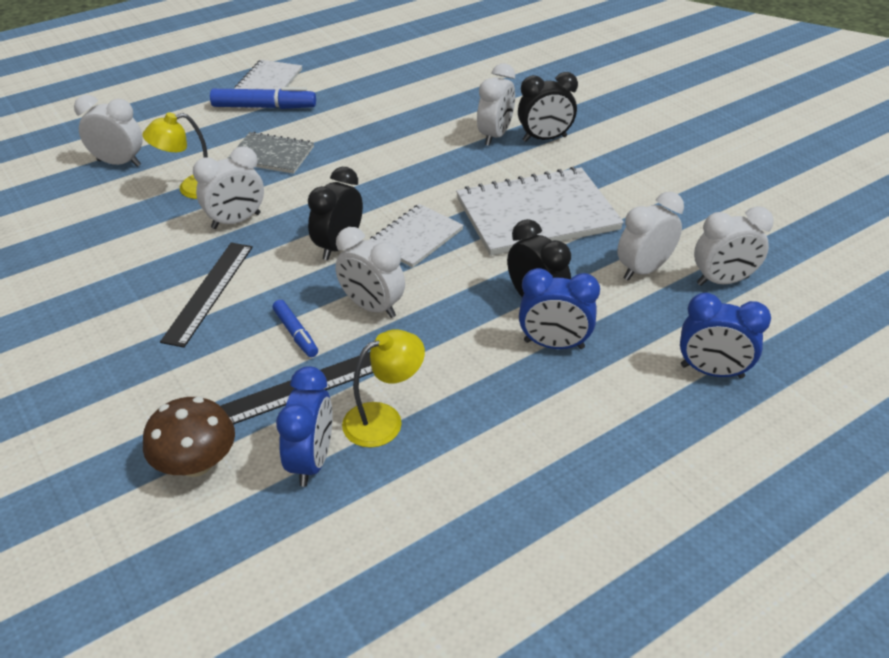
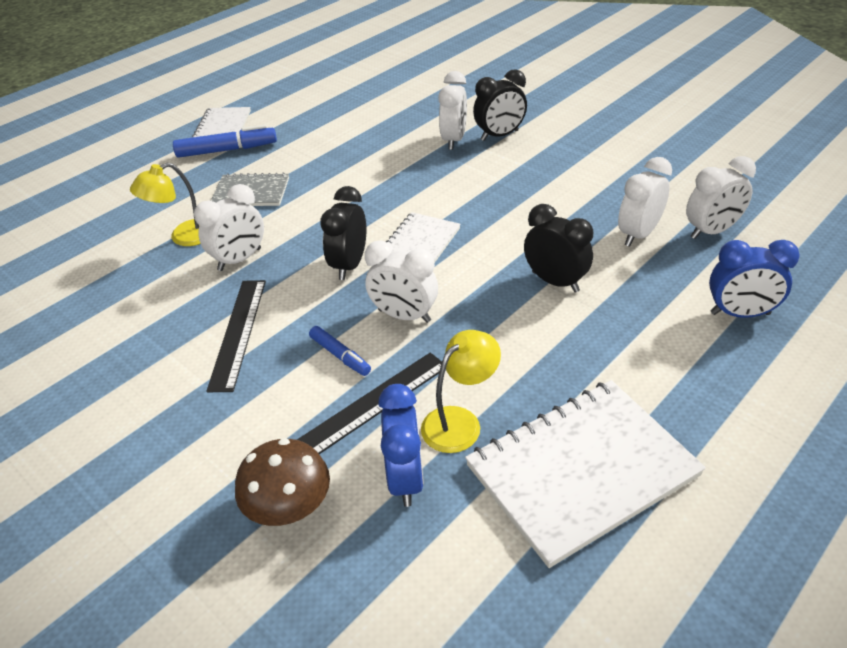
camera: 10 degrees left, 0 degrees up
(119, 163) = (101, 225): white clock -> none
(537, 214) = (522, 203): white notebook -> white notebook (582, 471)
(554, 345) = (589, 317): blue clock -> none

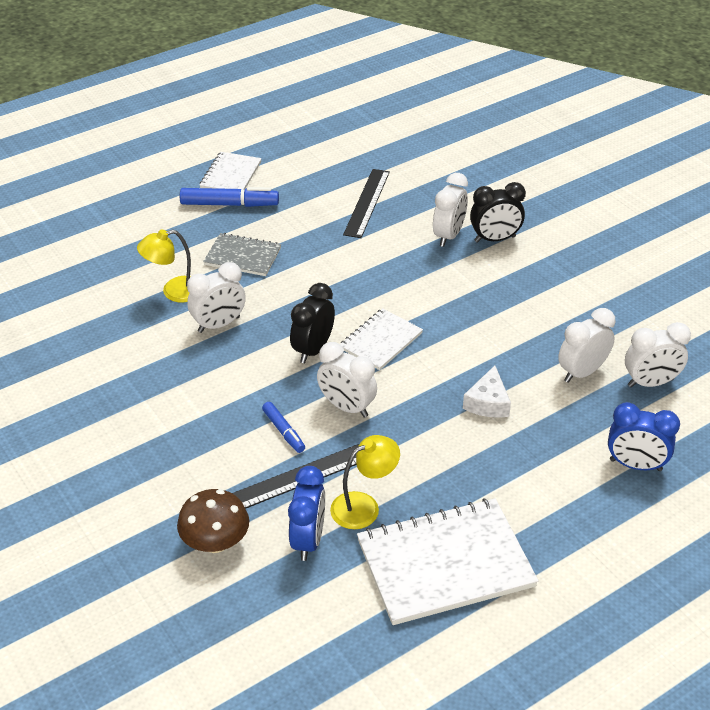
camera: 10 degrees right, 0 degrees up
(238, 332) = (204, 393): black ruler -> black ruler (367, 202)
(555, 281) = (488, 402): black clock -> white cheese

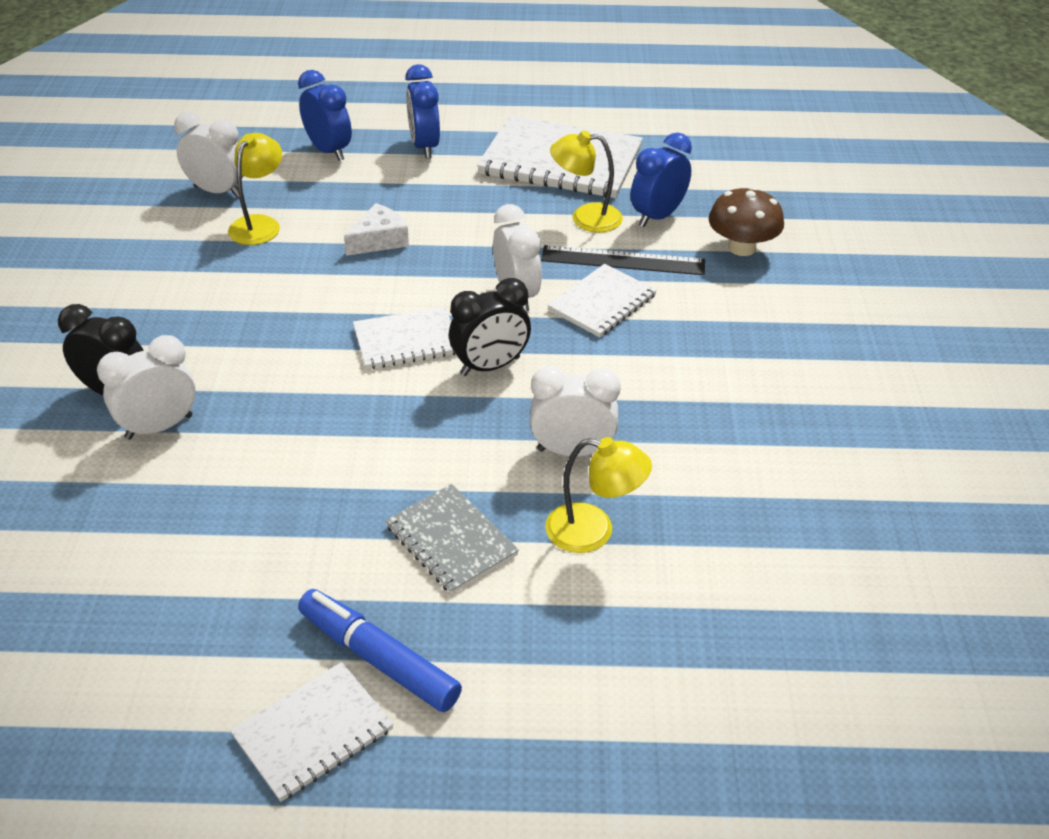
camera: 145 degrees left, 0 degrees up
(283, 431) = (602, 303): blue marker -> white notebook
(367, 202) = (183, 540): black ruler -> none
(572, 514) = (424, 147): none -> blue clock
(582, 372) = (260, 224): white clock -> yellow lamp

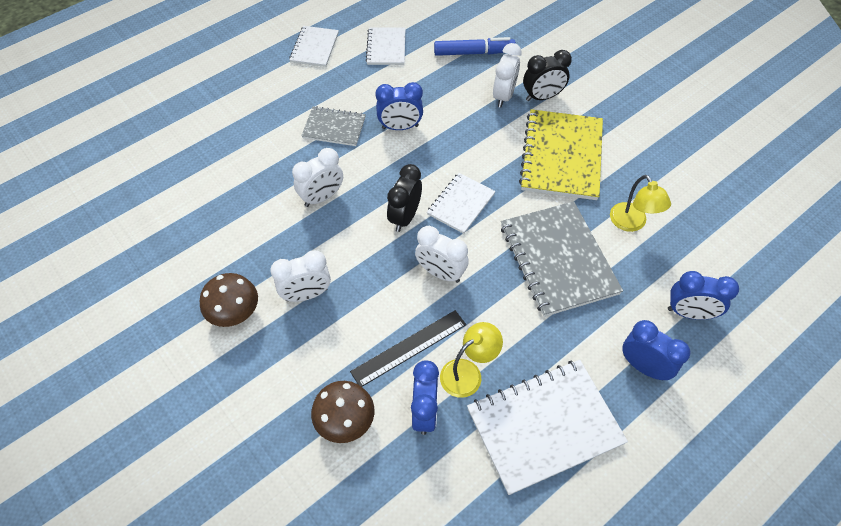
camera: 140 degrees right, 15 degrees up
(217, 316) = (562, 156): none -> yellow notebook
(218, 191) = (689, 230): white clock -> white clock (306, 294)
(356, 477) = (400, 127): none -> blue clock
(379, 240) = (558, 259): white cheese -> grey notebook
(379, 658) = (317, 77): blue marker -> blue marker (473, 53)
(593, 531) = (280, 167): yellow lamp -> none
(602, 303) = (390, 301): white notebook -> white notebook (386, 47)
(798, 389) = (234, 312): none -> brown mushroom

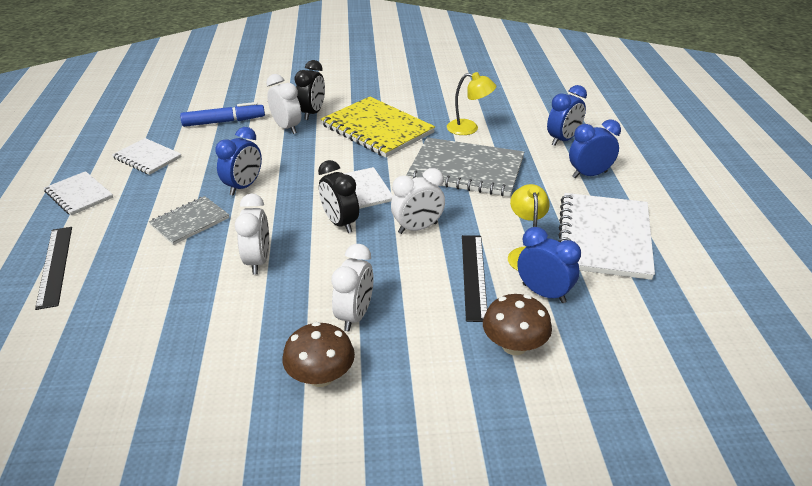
camera: 55 degrees left, 20 degrees down
(238, 96) = (55, 266): none -> black ruler
(473, 53) = (224, 122): blue marker -> blue marker turned 45 degrees clockwise

